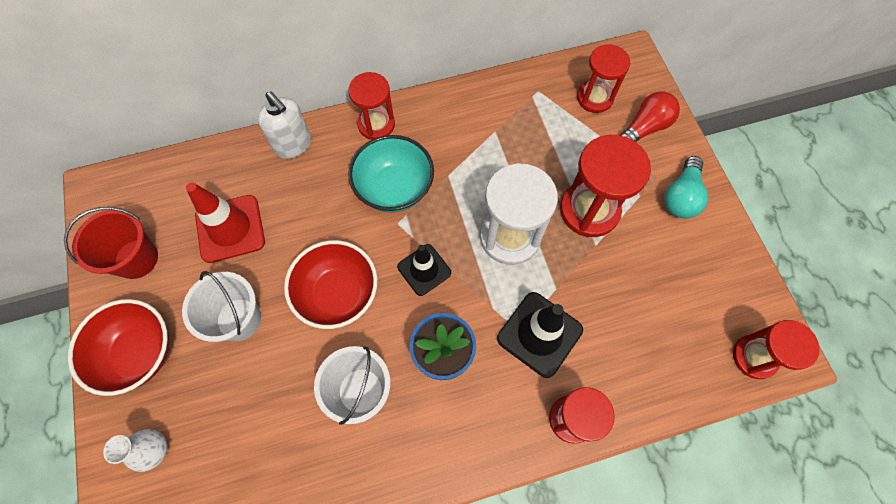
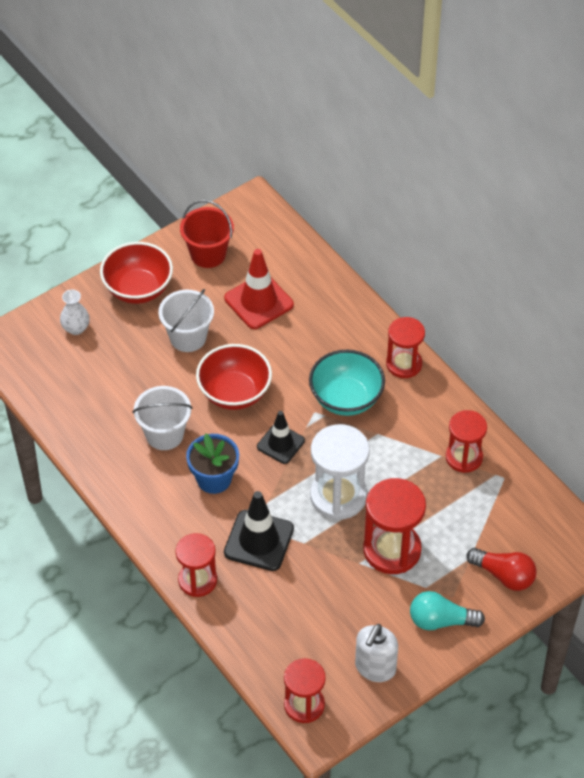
camera: 70 degrees right, 15 degrees down
(293, 145) = (354, 313): white soap dispenser -> white soap dispenser (375, 668)
(594, 98) = (519, 526): red hourglass -> red hourglass (464, 457)

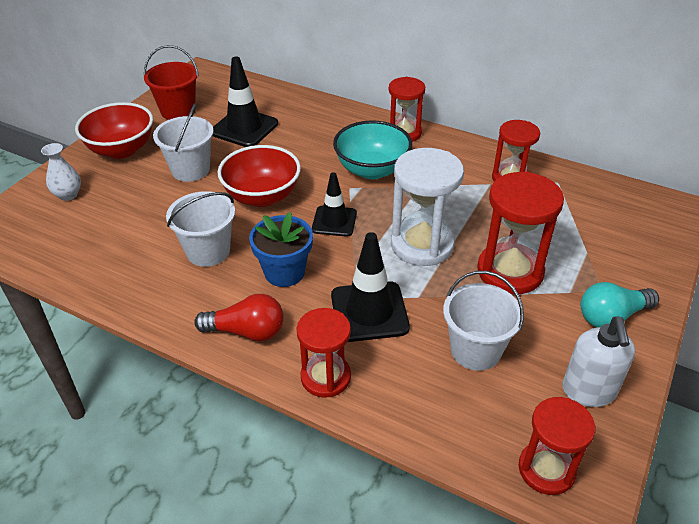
camera: 25 degrees left, 10 degrees down
(258, 301) = (244, 128): red traffic cone -> black traffic cone
(317, 604) = (475, 350): none -> white bucket
(504, 575) = (631, 255): red light bulb -> red light bulb (247, 331)

